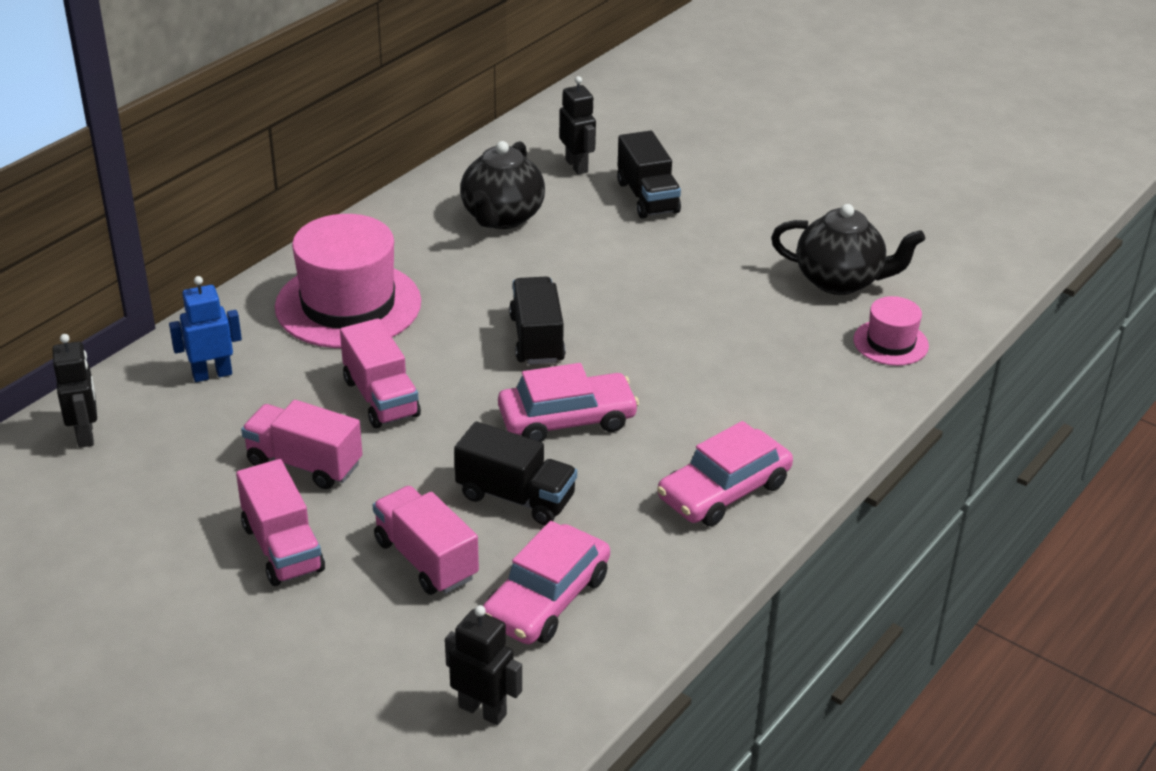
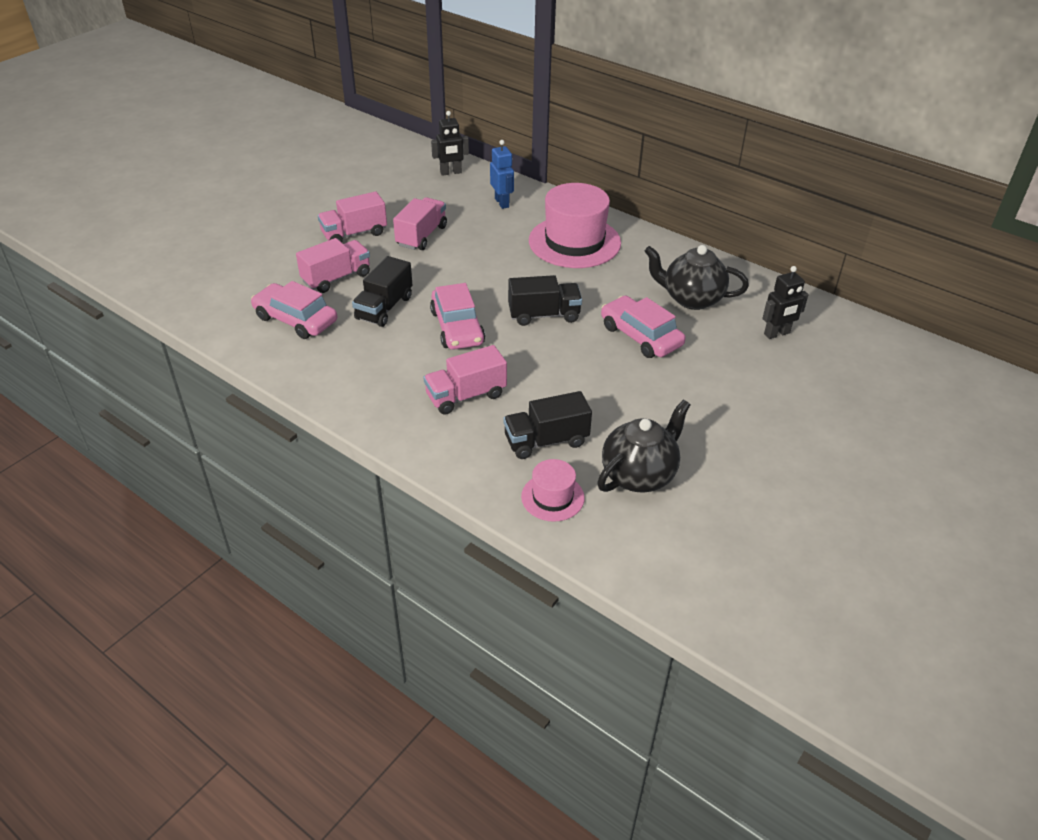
camera: 90 degrees right, 5 degrees up
(381, 398) = (480, 258): pink truck -> pink truck (466, 396)
(483, 710) = (219, 299): black robot -> none
(647, 197) = (741, 369): black truck -> black truck (546, 441)
(724, 491) = (379, 393): pink car -> pink car (641, 336)
(840, 281) = (639, 475): black teapot -> black teapot turned 150 degrees counterclockwise

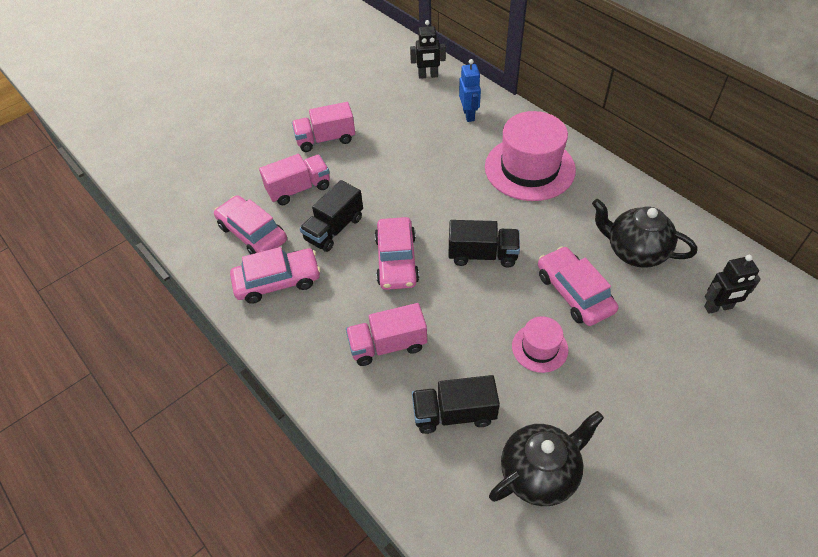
camera: 15 degrees right, 10 degrees up
(335, 356) = (277, 281): none -> pink car
(421, 236) = (386, 147): pink truck -> none
(552, 497) = (446, 487): pink hat -> pink hat (539, 348)

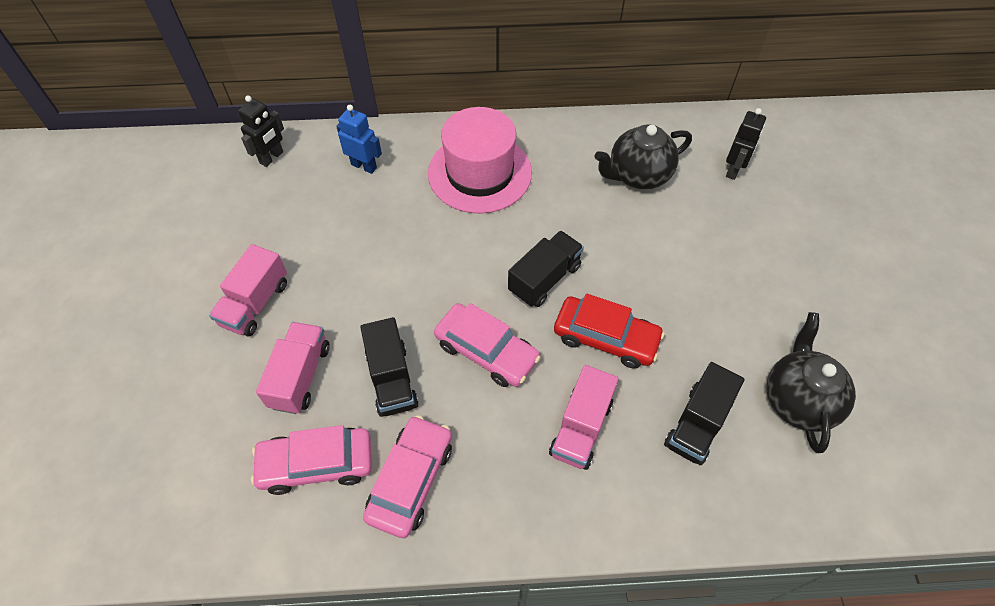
camera: 55 degrees left, 5 degrees up
(471, 317) = (606, 338): none -> red car
(539, 348) = (679, 311): pink hat -> none
(574, 292) = (644, 245): pink car -> none

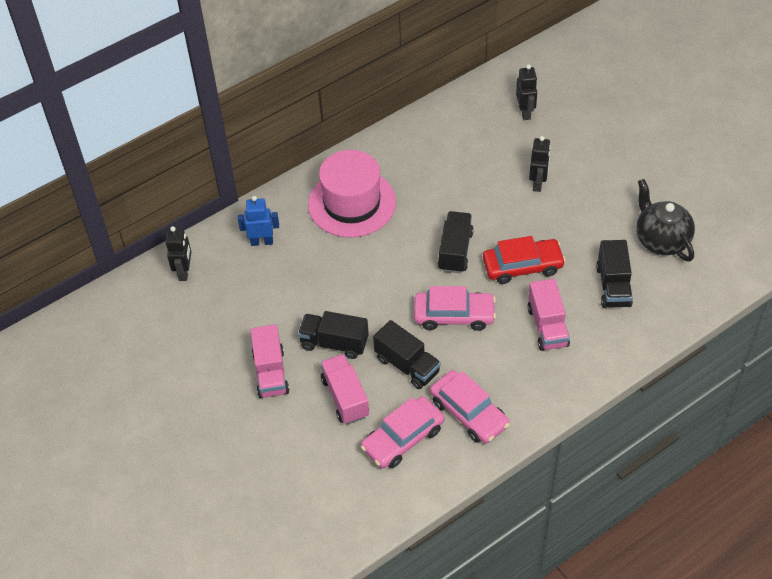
camera: 30 degrees left, 5 degrees down
(341, 309) = (334, 343): none -> black truck
(411, 480) = (469, 413): pink car -> pink car turned 150 degrees clockwise
(638, 175) = (464, 149): black teapot -> none
(692, 253) = (538, 183): none -> black robot

